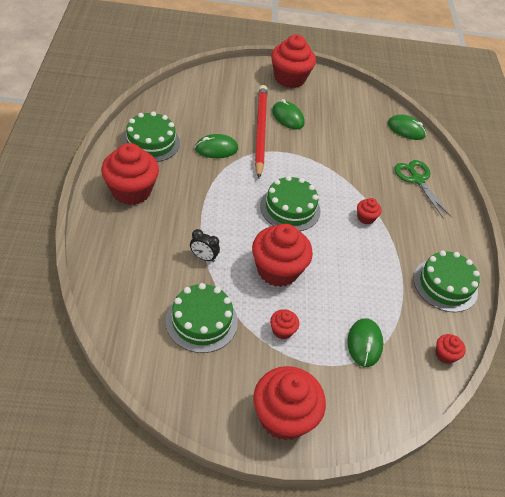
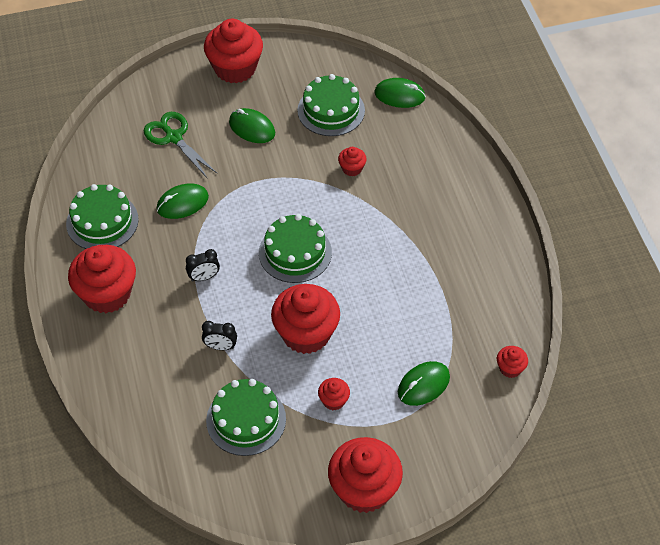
camera: 10 degrees left, 5 degrees up
(211, 203) = (204, 277): none -> black clock
(260, 131) = (225, 159): red pencil -> none
(364, 343) = (423, 385): green mouse -> green mouse turned 60 degrees clockwise
(365, 218) = (384, 235): red cupcake -> red cupcake (352, 168)
(417, 180) = (430, 162): green scissors -> green scissors (174, 137)
(445, 285) = (492, 287): green cake -> green cake (331, 110)

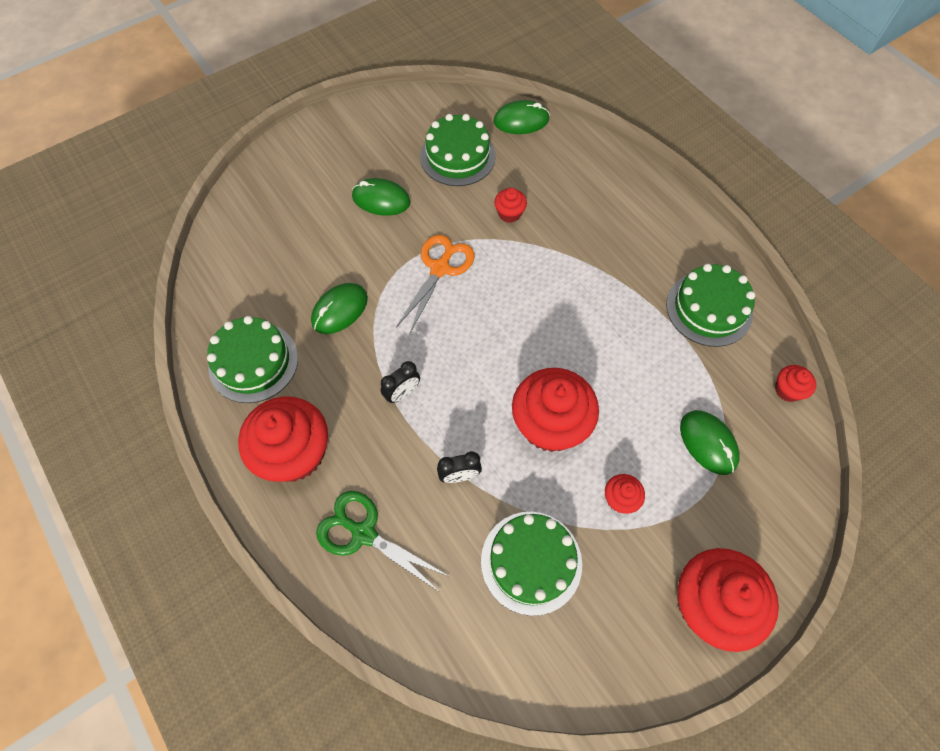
camera: 20 degrees left, 10 degrees up
(174, 137) = (298, 235): green scissors -> green scissors (363, 533)
(235, 68) = (334, 139): red cupcake -> none
(275, 195) = (440, 268): none -> orange scissors
(295, 252) = (492, 329): green cake -> green cake (709, 309)
(423, 385) = (708, 443): green mouse -> green mouse turned 60 degrees counterclockwise

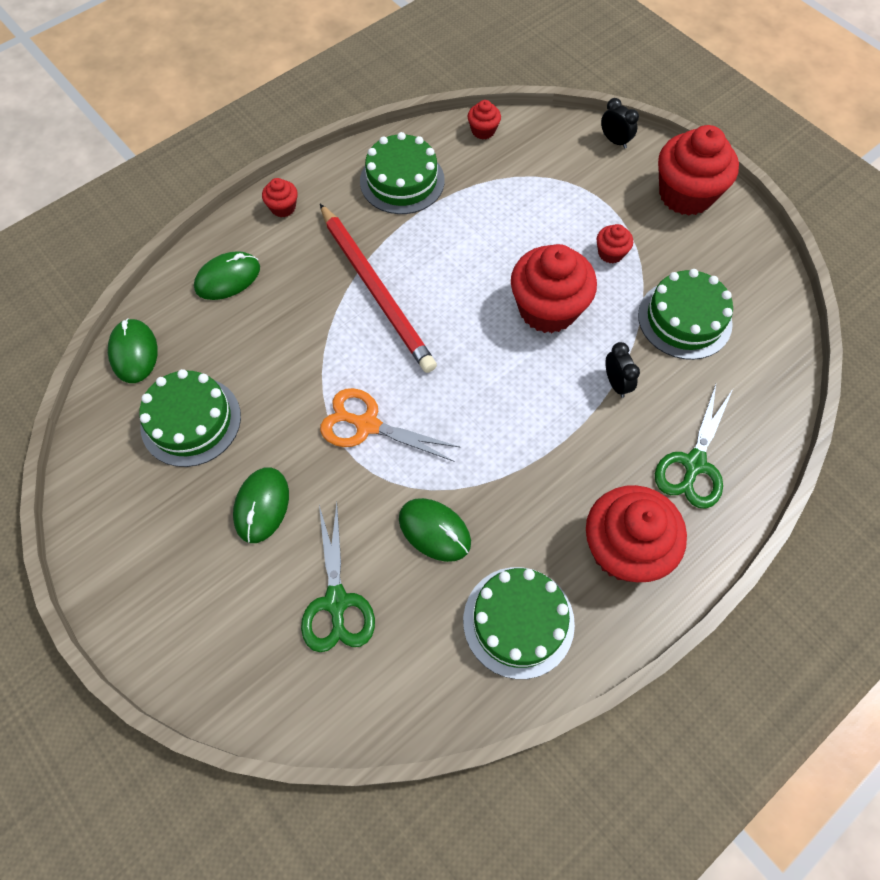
camera: 95 degrees left, 0 degrees up
(298, 243) = (336, 602): none -> green scissors
(402, 393) = (534, 446): black clock -> black clock (614, 141)
(509, 213) = (284, 357): red cupcake -> red cupcake (283, 208)
(576, 281) = (376, 290): none -> red pencil
(708, 443) = (544, 188): green mouse -> green mouse (228, 278)

